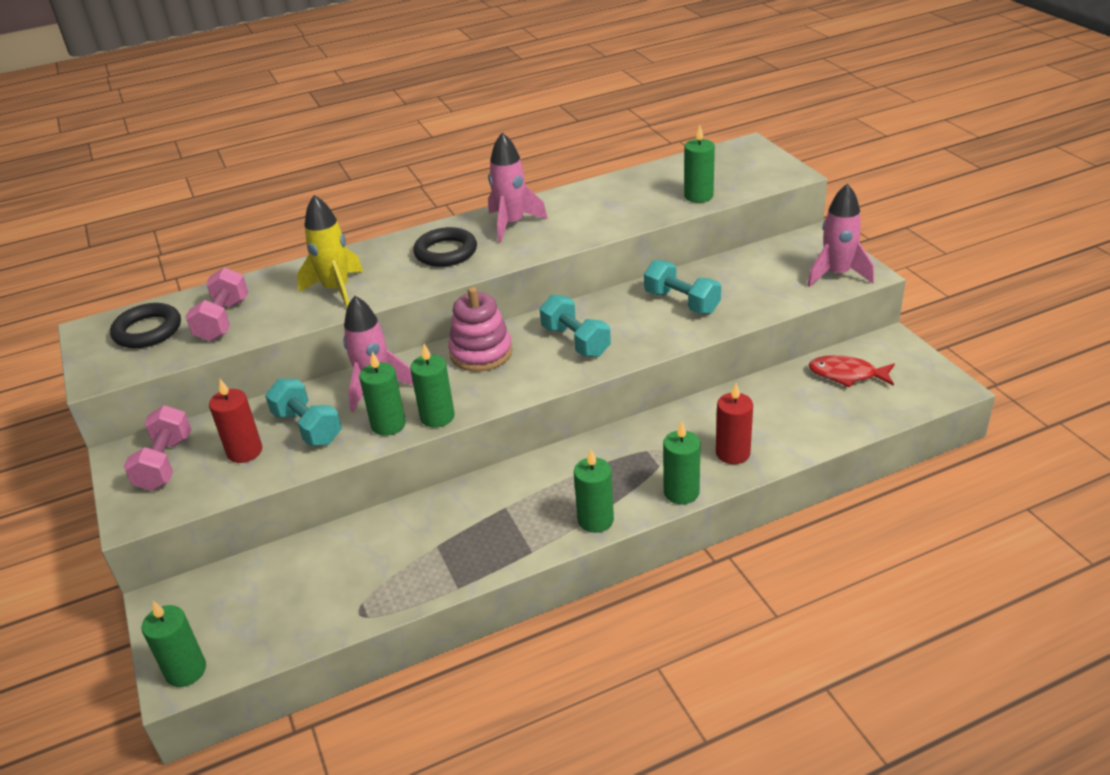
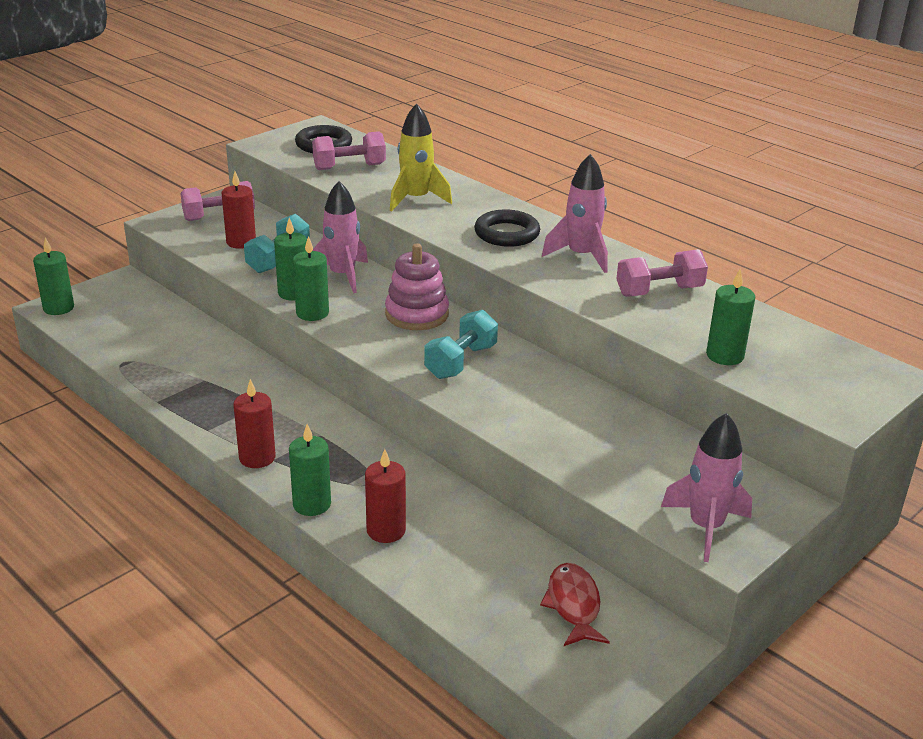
camera: 65 degrees right, 5 degrees down
(592, 202) = (659, 291): none -> pink dumbbell
(595, 520) = (257, 458): green candle -> red candle
(682, 302) = (569, 416): turquoise dumbbell -> none

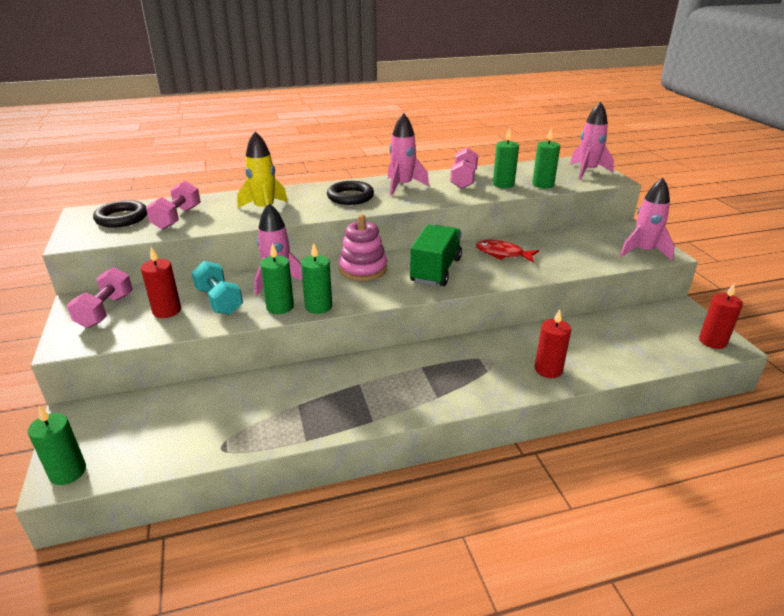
camera: 60 degrees left, 0 degrees up
(257, 458) = (429, 404): red candle -> red candle (712, 341)
(312, 504) = (503, 393): green candle -> green candle (503, 184)
(461, 362) = (436, 270): turquoise dumbbell -> green truck
(573, 605) = (645, 326): red fish -> red fish (503, 254)
(841, 386) = (587, 171): none -> pink rocket

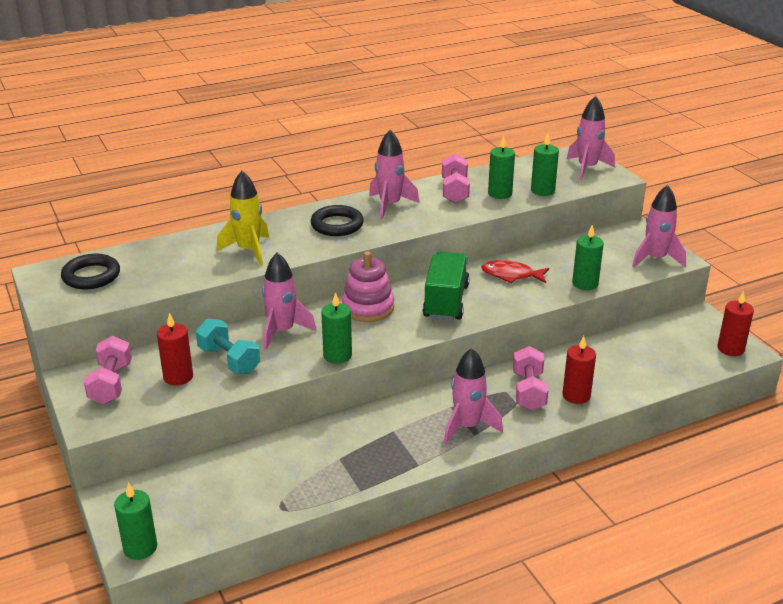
camera: 10 degrees left, 0 degrees up
(177, 218) = (155, 270): pink dumbbell -> pink dumbbell (529, 391)
(280, 307) = (297, 360): green candle -> green candle (585, 283)
(432, 388) = (467, 426): none -> pink rocket

